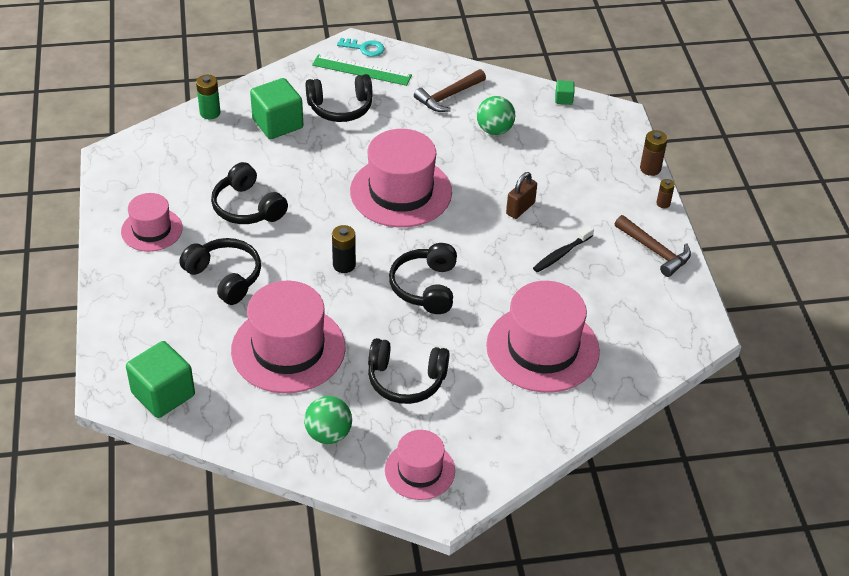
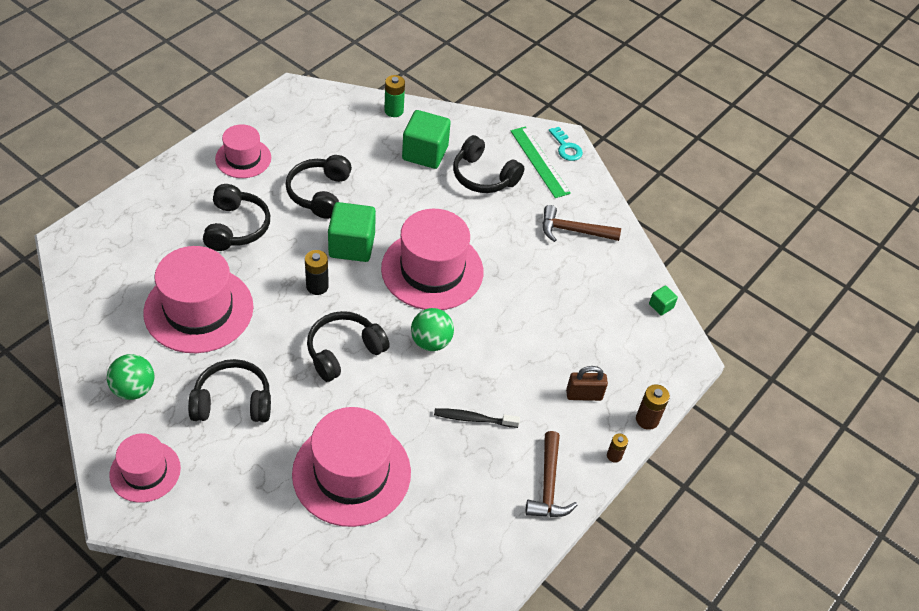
camera: 45 degrees right, 5 degrees up
(163, 394) = (91, 268): green cube -> green cube (352, 245)
(406, 380) = (232, 402): black headphones -> black headphones turned 120 degrees clockwise
(494, 130) = (569, 284): green ball -> green ball (431, 342)
(520, 208) = (497, 357): brown padlock -> brown padlock (584, 395)

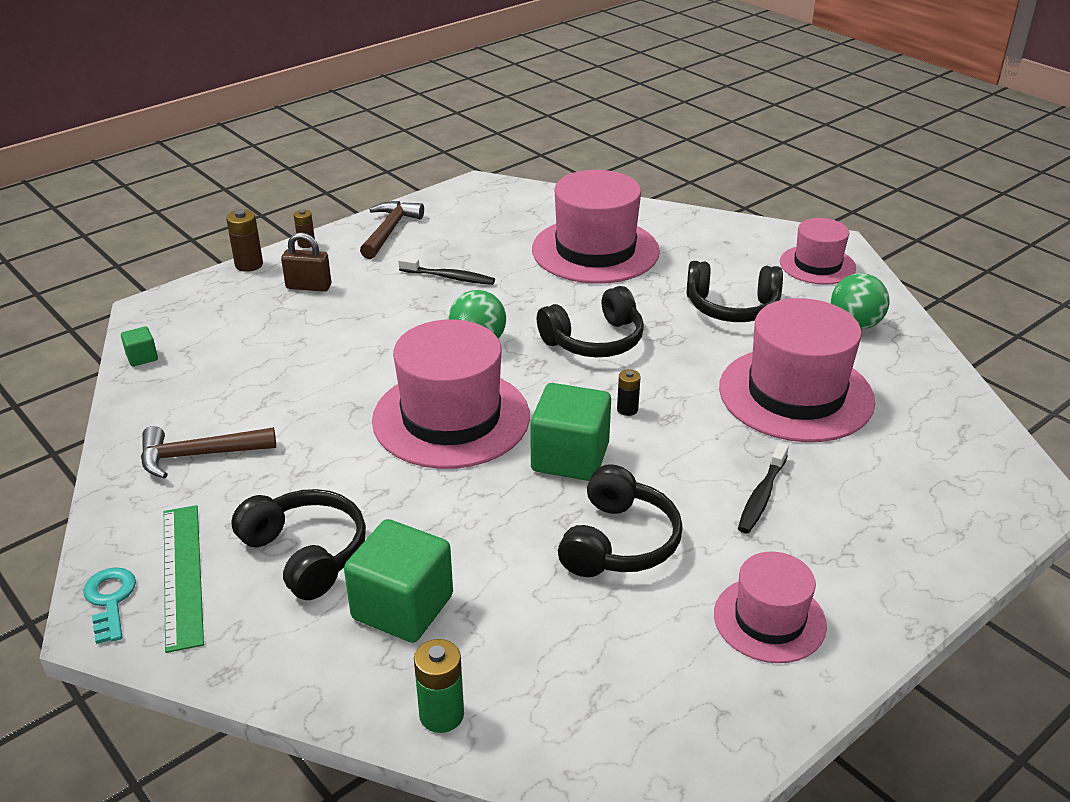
camera: 165 degrees left, 15 degrees down
(236, 227) = (761, 496): black headphones -> black toothbrush
(317, 286) = (627, 409): black battery -> black battery, size x0.64
(573, 231) = (199, 455): brown hammer -> brown hammer turned 150 degrees clockwise

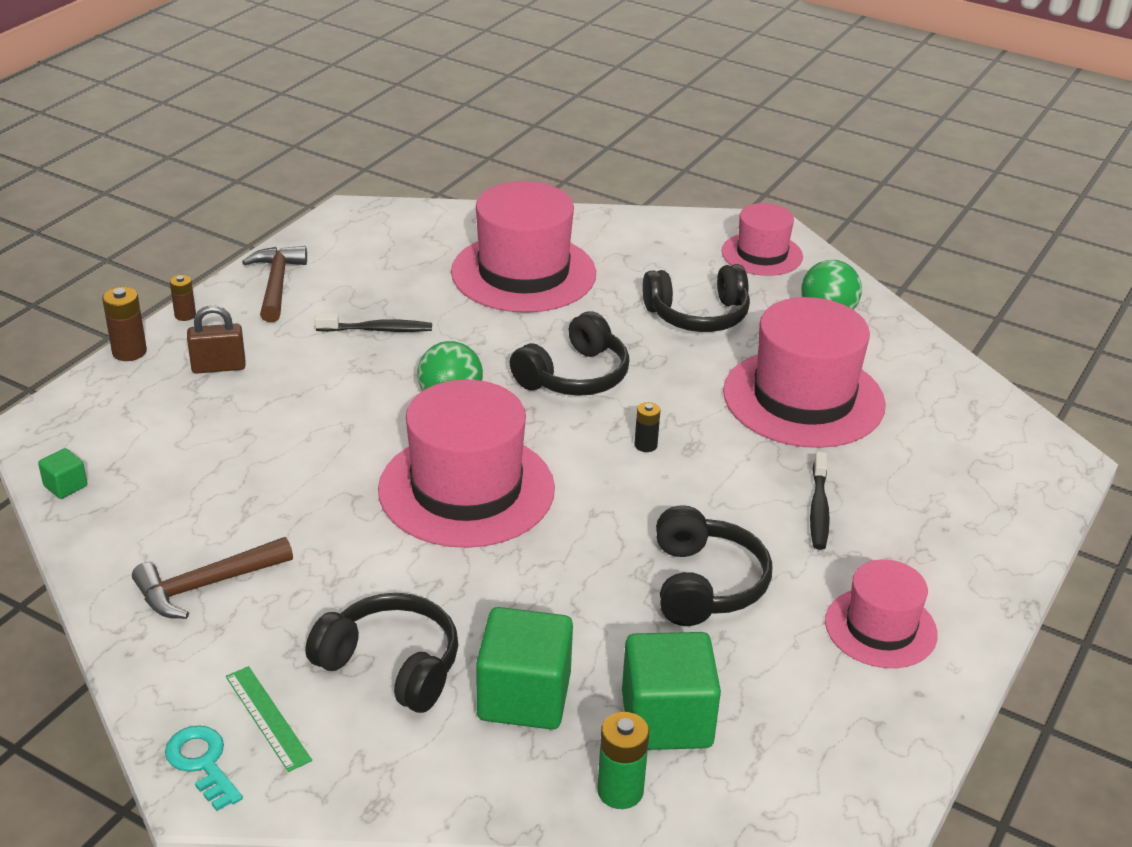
camera: 20 degrees left, 0 degrees up
(182, 575) = (267, 718): green ruler -> green ruler, size x0.66
(570, 457) = (613, 507): green cube -> green cube (666, 720)

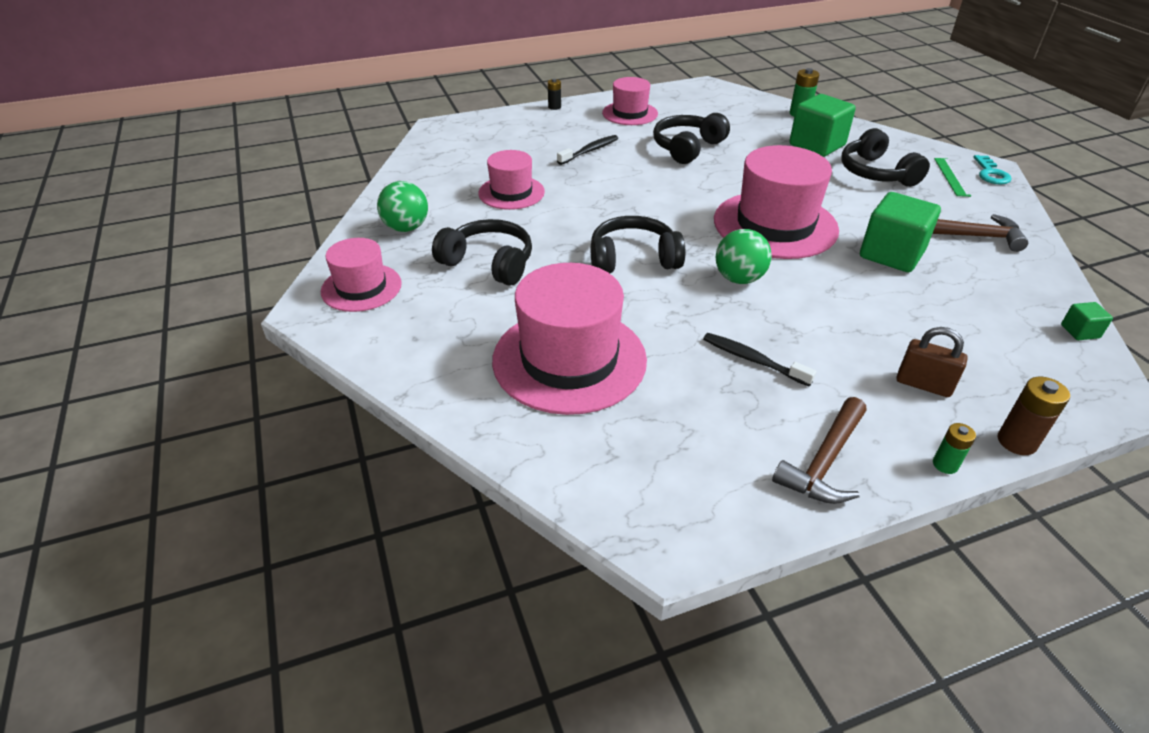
camera: 140 degrees left, 5 degrees up
(185, 315) = (945, 464): brown battery -> green battery
(645, 445) = (639, 206): black battery -> black battery (554, 107)
(666, 720) = (759, 122): green cube -> green cube (891, 254)
(803, 398) = (511, 192): pink hat -> pink hat, size x0.58

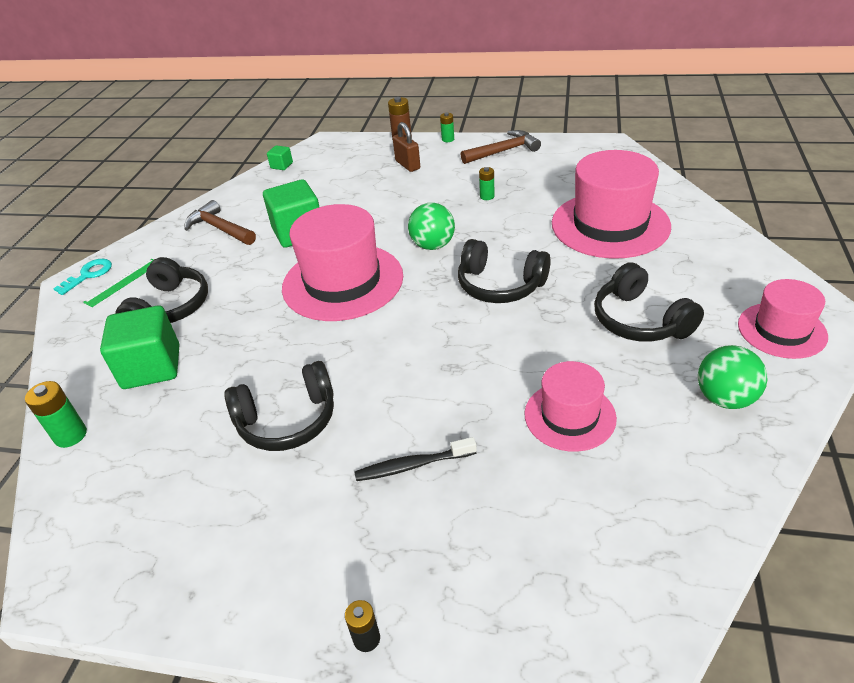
camera: 145 degrees left, 0 degrees up
(630, 113) = (268, 547): pink hat -> none
(752, 360) = (487, 196): black toothbrush -> green battery

